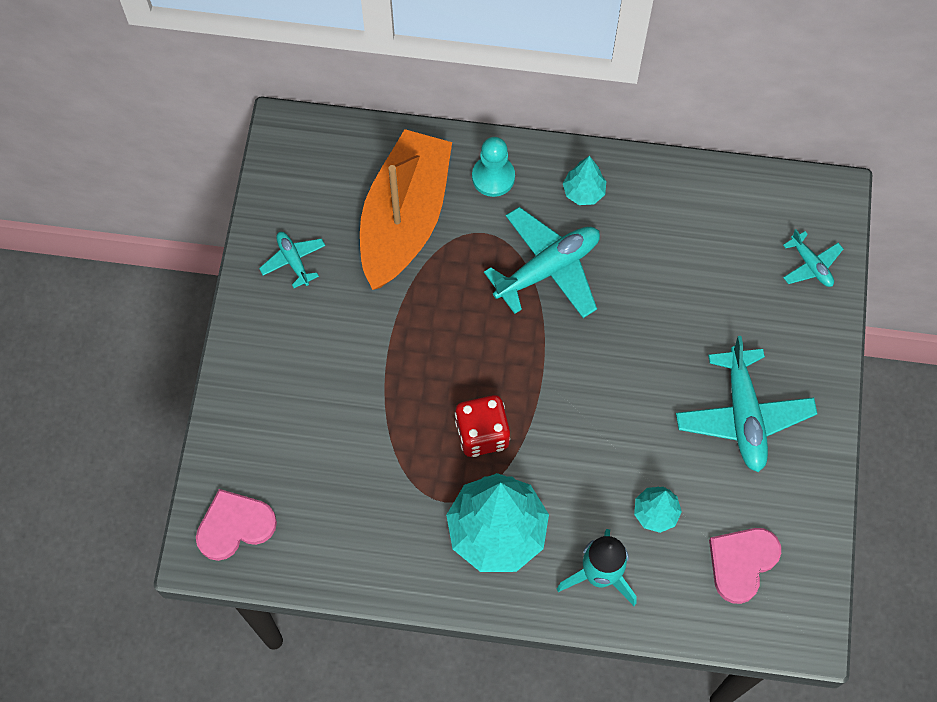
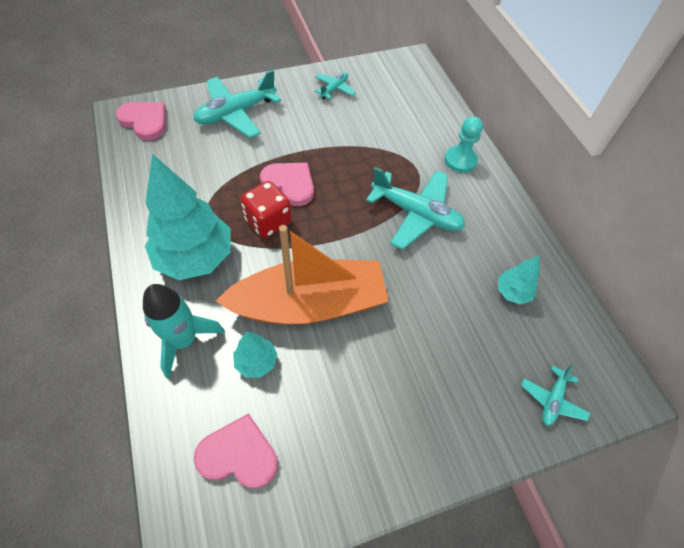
camera: 60 degrees right, 10 degrees down
(405, 219) = (397, 128): orange boat -> orange boat (309, 304)
(436, 387) = (289, 184): none -> pink heart
(583, 192) = (489, 213): turquoise tree -> turquoise tree (512, 292)
(743, 416) = (379, 398): turquoise plane -> turquoise plane (236, 113)

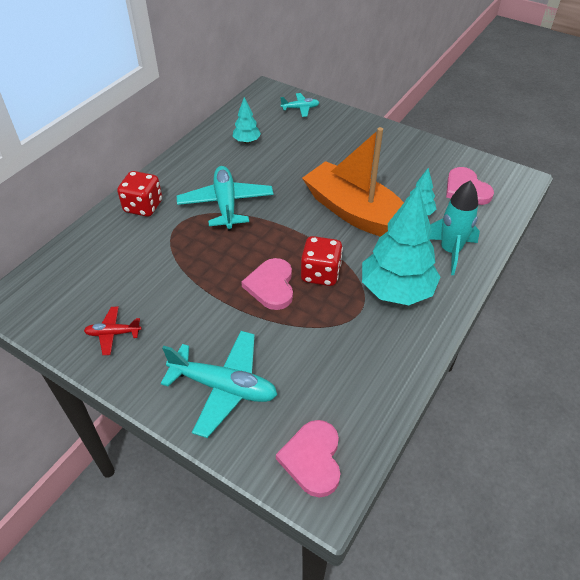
camera: 125 degrees left, 10 degrees down
(334, 89) = (113, 333): turquoise plane -> red plane
(460, 160) = (143, 207): turquoise pawn -> red dice

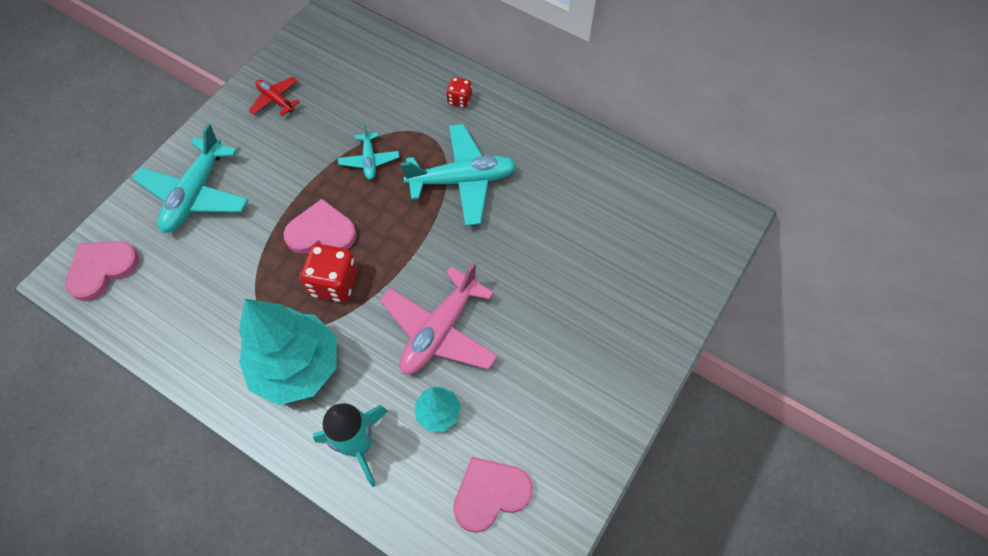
camera: 90 degrees right, 15 degrees up
(113, 333) = (276, 100): red plane -> red plane turned 45 degrees counterclockwise
(143, 207) = (459, 99): red dice -> red dice, size x0.56
(247, 141) = (594, 197): turquoise tree -> none
(300, 108) = (685, 265): turquoise plane -> turquoise plane (369, 160)
(312, 459) = (102, 269): pink heart -> pink heart turned 45 degrees counterclockwise
(356, 213) = (439, 330): orange boat -> pink plane

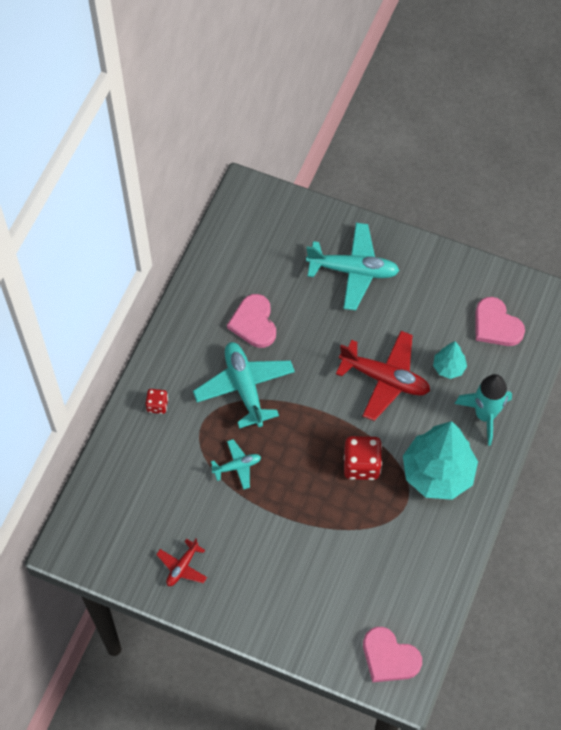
camera: 100 degrees left, 0 degrees up
(196, 194) = (299, 604): turquoise plane -> turquoise plane (353, 270)
(321, 232) = (316, 487): pink heart -> pink heart (254, 323)
(439, 330) = (385, 379): pink plane -> red plane

